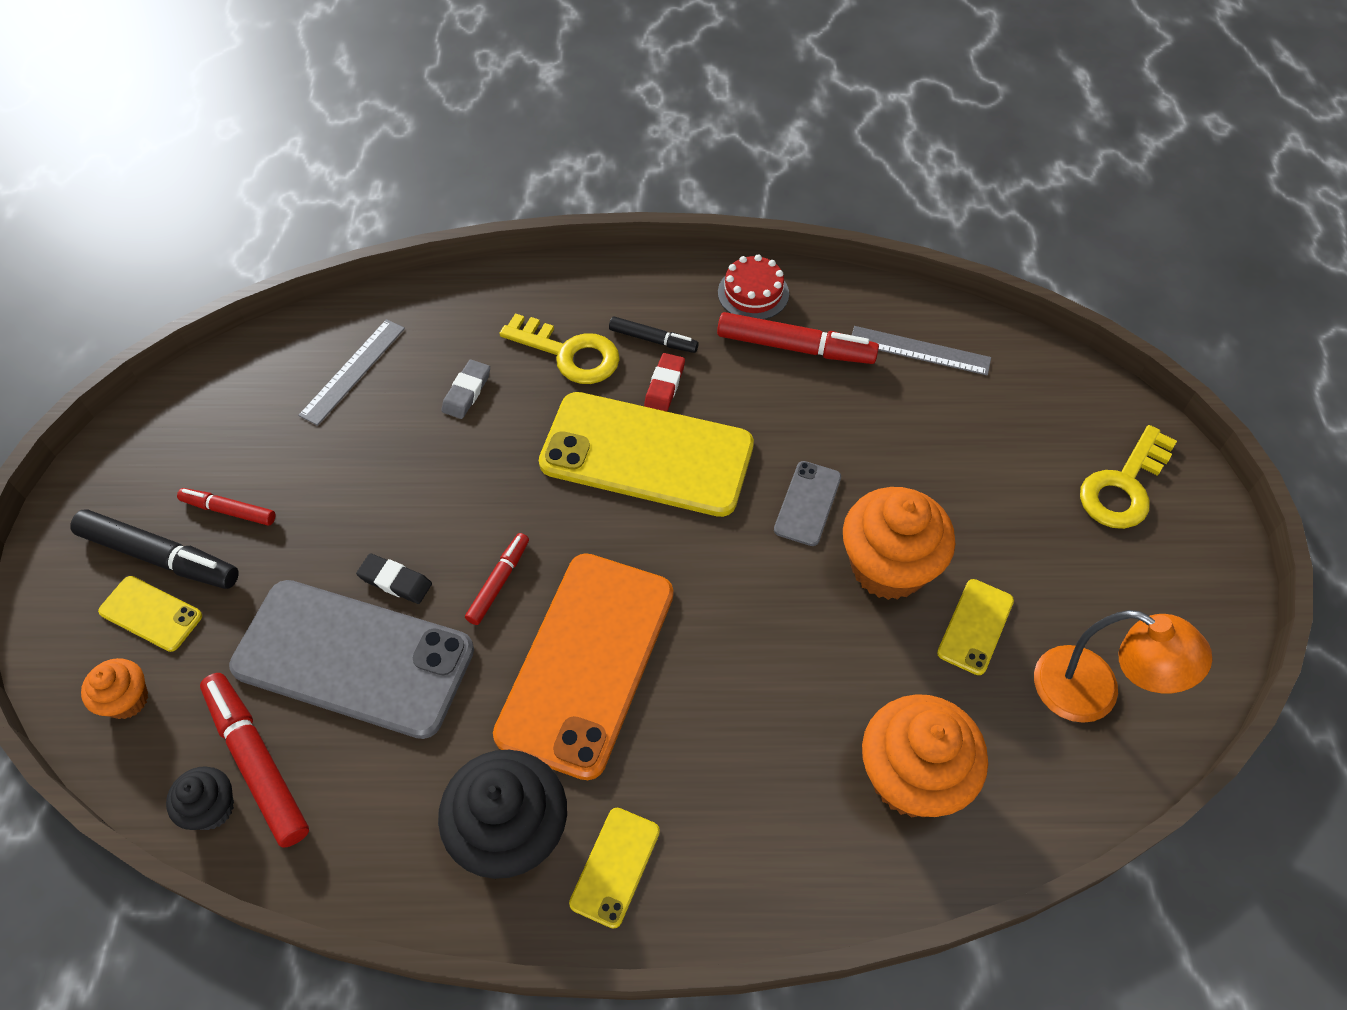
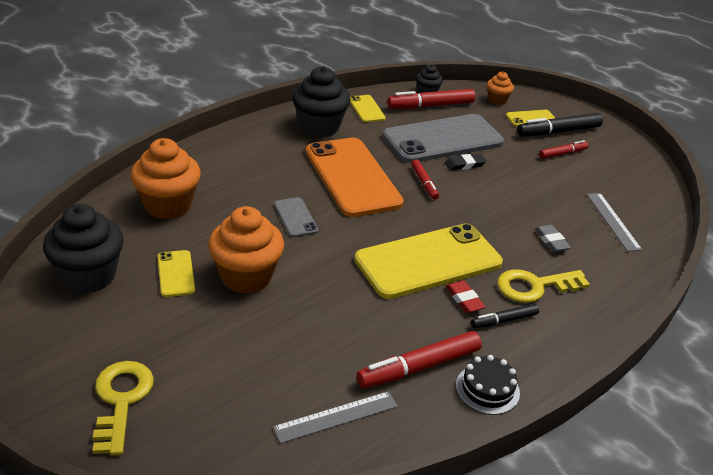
camera: 135 degrees right, 20 degrees down
(257, 762) = (430, 106): red marker -> red marker turned 150 degrees clockwise
(615, 867) = (271, 134): yellow phone -> yellow phone (366, 109)
(753, 293) = (487, 389): red cake -> black cake
(807, 503) = (319, 283): grey phone -> grey phone (295, 217)
(1093, 693) = (89, 276): orange lamp -> black cupcake

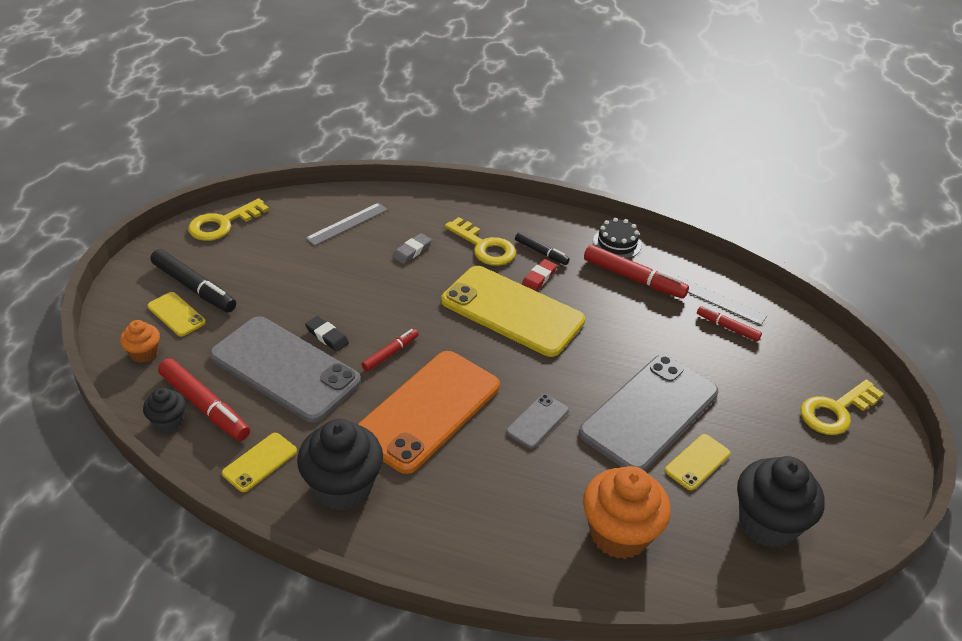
camera: 120 degrees left, 5 degrees up
(246, 276) = (649, 413): orange cupcake -> grey phone
(562, 153) = (244, 275): red marker -> red marker (727, 327)
(639, 163) = (223, 224): none -> yellow key

